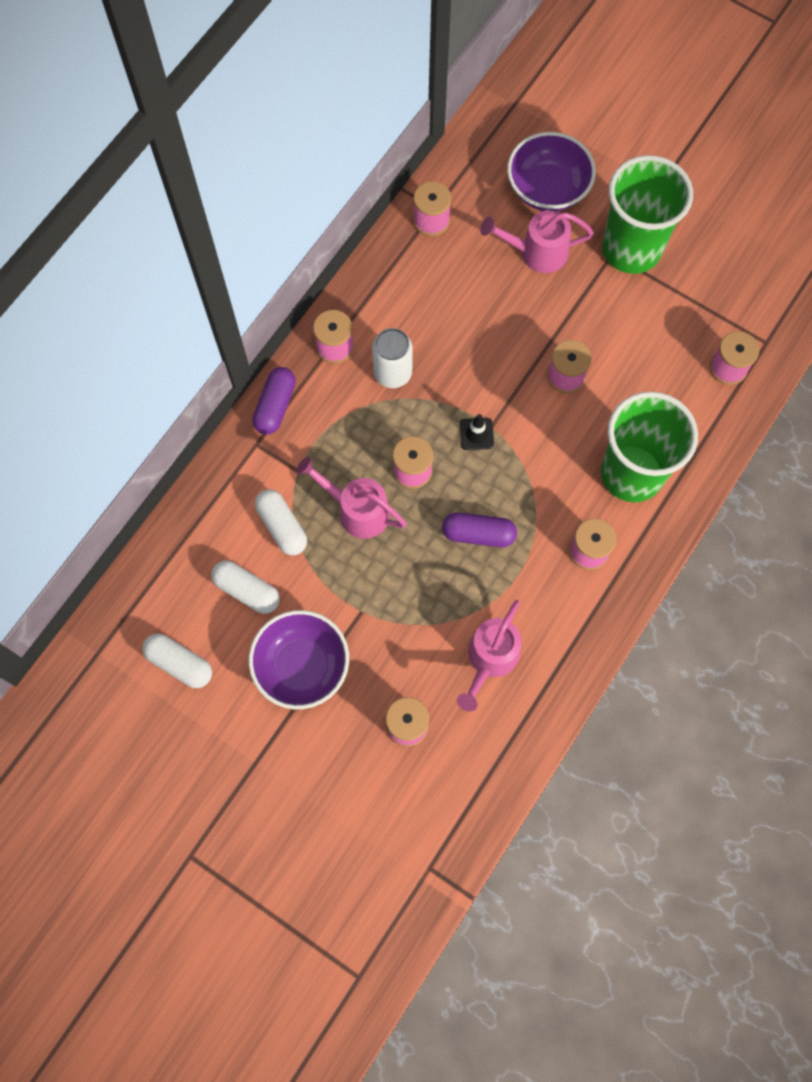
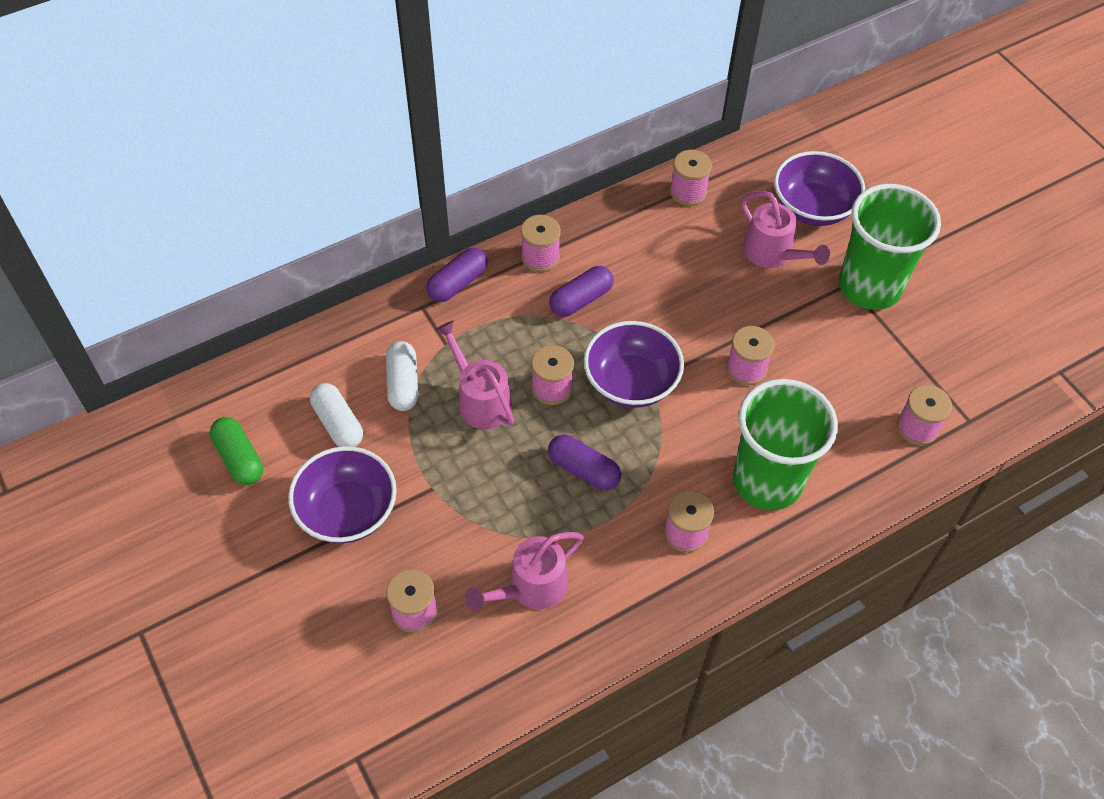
camera: 25 degrees right, 15 degrees down
(179, 663) = (239, 458): white capsule -> green capsule
(392, 373) = (581, 299): white can -> purple capsule
(476, 434) = (631, 382): black traffic cone -> purple bowl
(536, 252) = (773, 254): pink watering can -> pink watering can turned 150 degrees counterclockwise

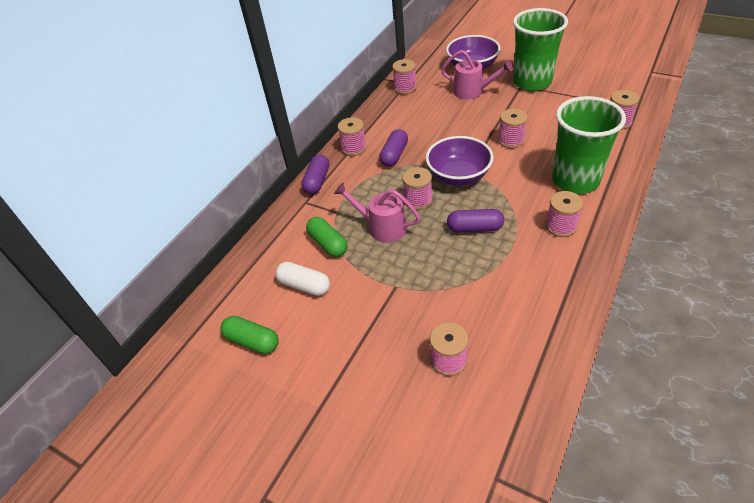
camera: 25 degrees left, 10 degrees down
(347, 511) = (353, 329): purple bowl -> none
(403, 384) = (328, 244): white capsule -> green capsule
(530, 588) = (506, 304): pink watering can -> none

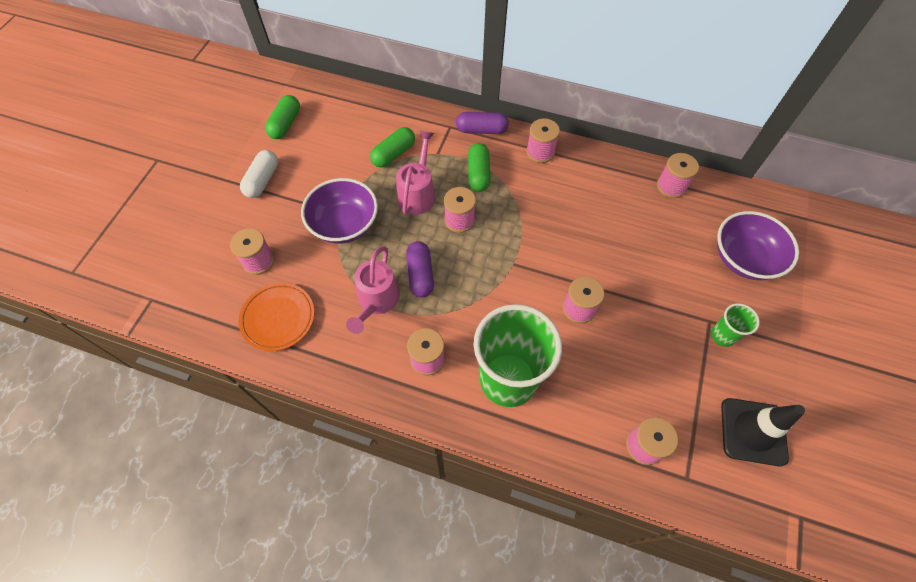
camera: 75 degrees right, 15 degrees up
(304, 285) = (342, 146): white capsule -> white capsule (262, 180)
(368, 186) = (478, 174): none -> green capsule
(394, 155) = (533, 190): purple capsule -> none
(458, 176) = (503, 255): purple bowl -> purple bowl (344, 224)
(473, 91) = (681, 262): pink watering can -> pink watering can (376, 302)
(522, 338) = (278, 318): none -> orange plate
(532, 82) = (722, 335): green cup -> green cup, size x0.45
(600, 80) = (753, 431): none -> black traffic cone

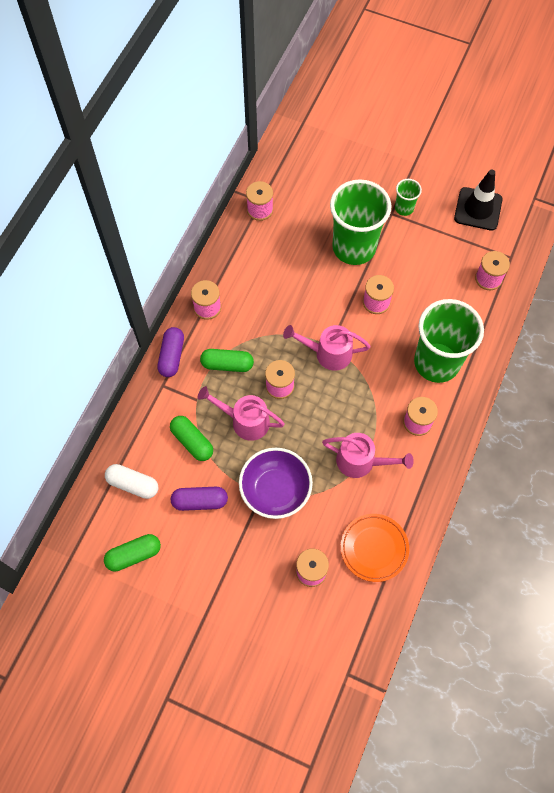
camera: 85 degrees left, 5 degrees up
(262, 180) = (211, 575): white capsule -> white capsule (133, 484)
(285, 124) = (134, 555): green capsule -> green capsule turned 45 degrees counterclockwise
(420, 274) = (336, 423): purple capsule -> purple capsule (200, 501)
(504, 261) = (327, 353): none -> pink watering can
(648, 281) = (354, 247): none -> green cup
(744, 259) = (337, 176): purple bowl -> none

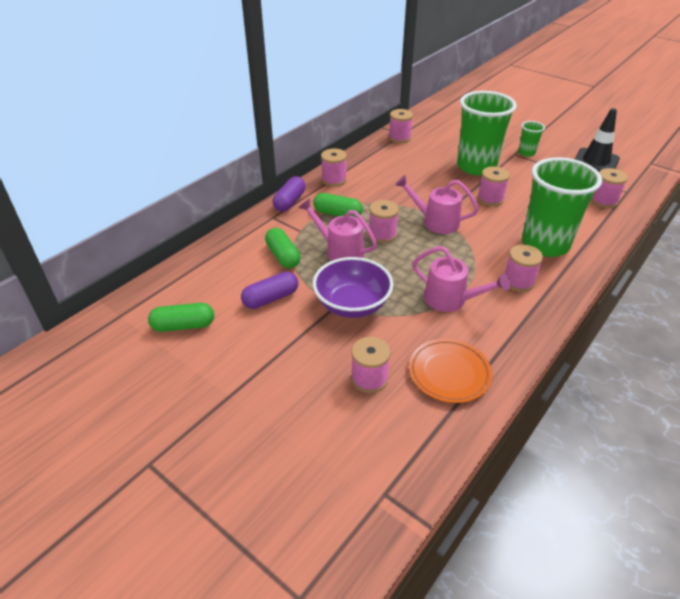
camera: 15 degrees right, 25 degrees down
(133, 484) = (211, 274): white capsule -> none
(200, 501) = (271, 298): purple capsule -> purple capsule turned 45 degrees counterclockwise

